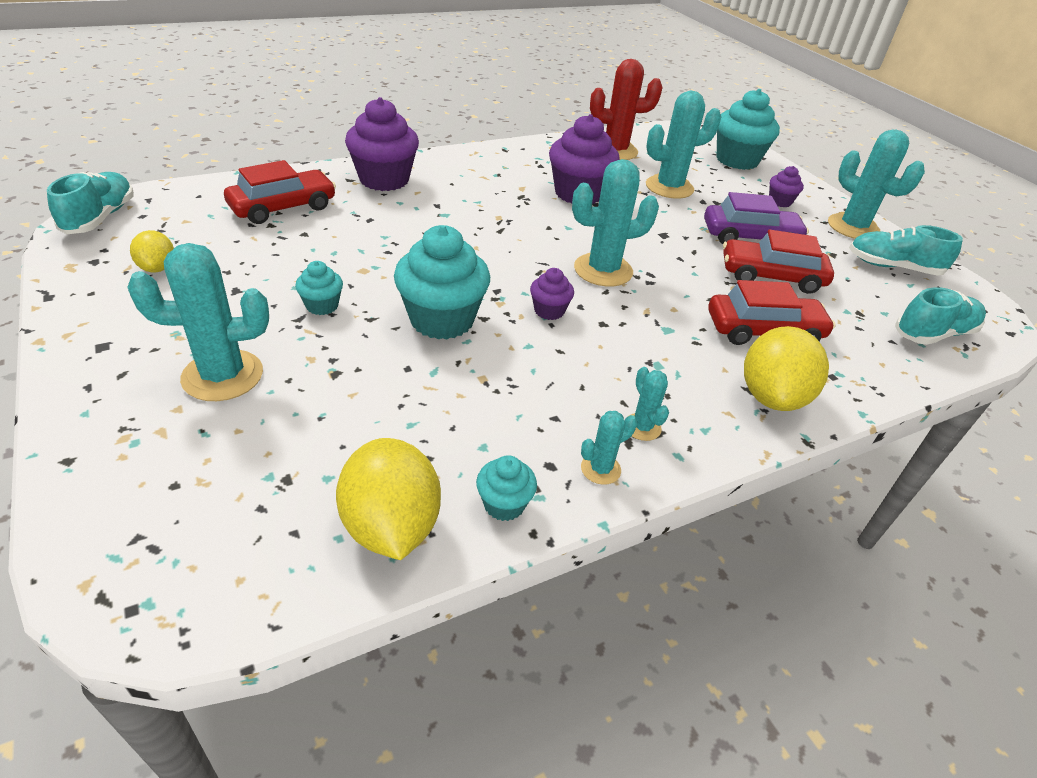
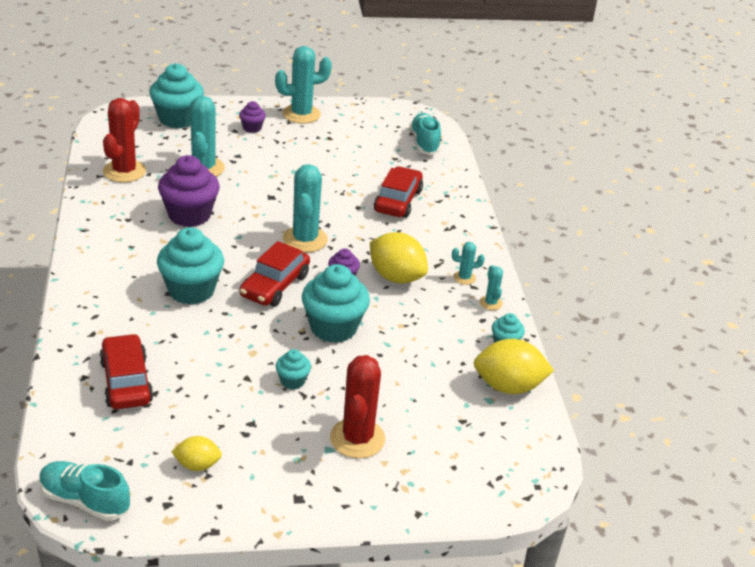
camera: 70 degrees left, 5 degrees down
(222, 376) = (357, 438): turquoise cactus -> red cactus
(384, 180) = (105, 313): purple cupcake -> none
(450, 216) = (191, 290): none -> turquoise cupcake
(750, 237) = (293, 161): purple car -> none
(771, 276) = (343, 173): red car -> red car (274, 285)
(772, 396) = (456, 223): yellow lemon -> yellow lemon (396, 277)
(893, 267) = (354, 123): turquoise shoe -> none

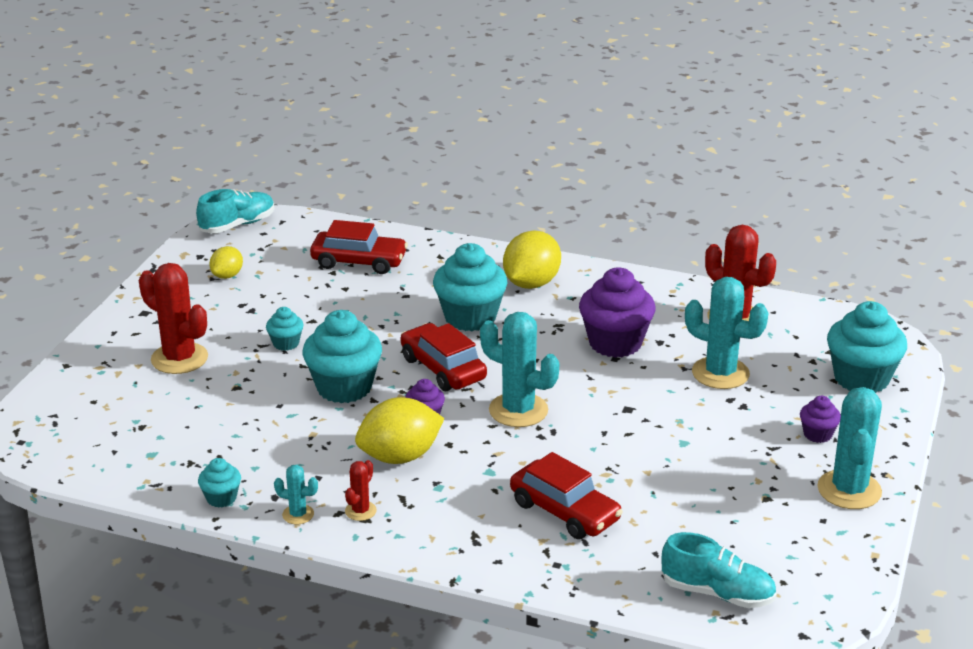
camera: 120 degrees right, 5 degrees down
(464, 278) = (360, 511): turquoise cactus -> red cactus
(508, 386) = (157, 474): yellow lemon -> yellow lemon (531, 283)

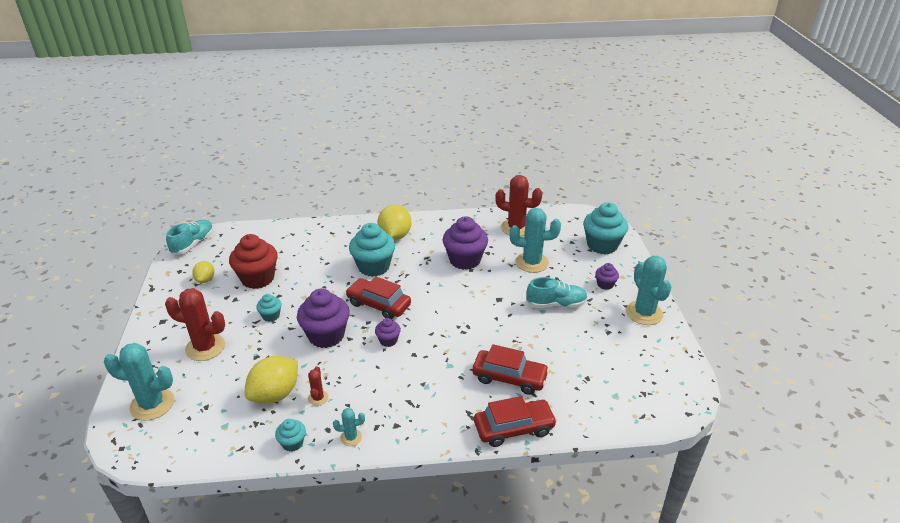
camera: 25 degrees left, 5 degrees up
(297, 292) = (258, 278): none -> red cupcake
(344, 387) = (326, 335): turquoise cupcake -> purple cupcake
(359, 262) = (285, 248): red car -> red car (514, 428)
(360, 511) = (389, 420): red cactus -> red cactus (318, 398)
(400, 457) = (390, 373): yellow lemon -> yellow lemon (275, 394)
(518, 410) = (439, 319): turquoise cactus -> turquoise cactus (152, 404)
(717, 593) = (627, 402): turquoise shoe -> turquoise shoe (556, 304)

